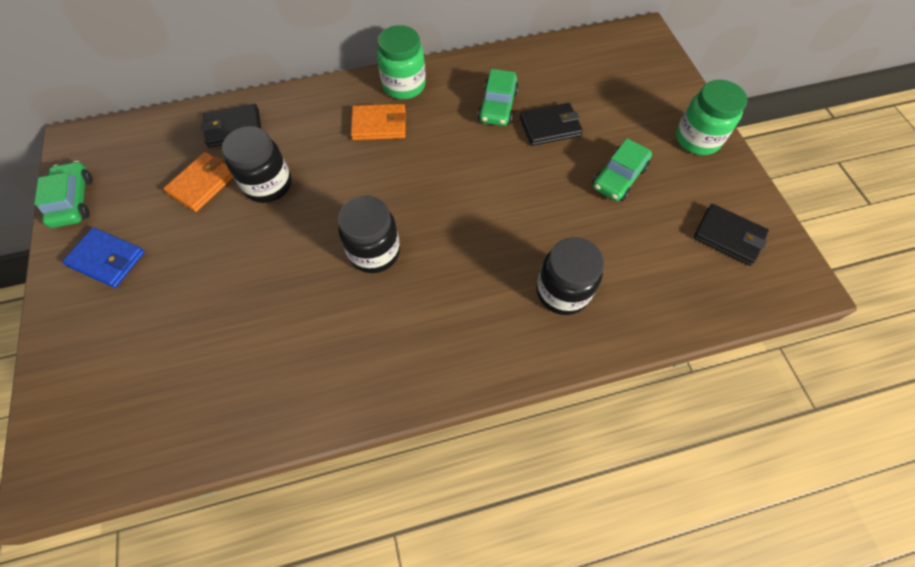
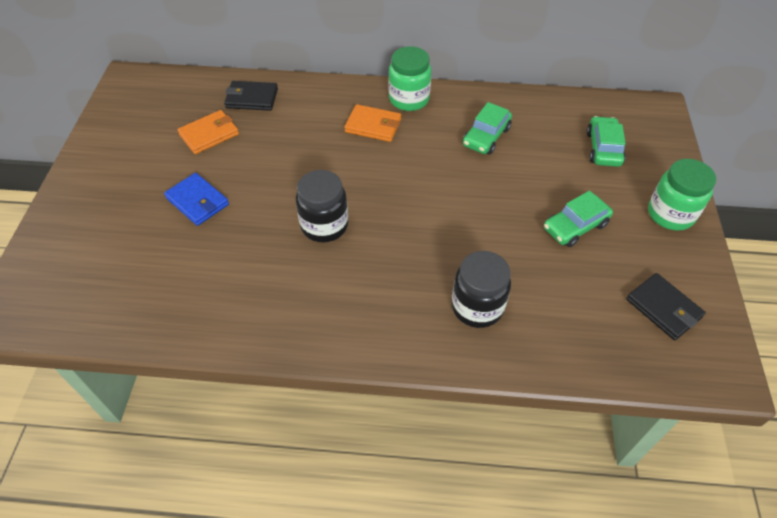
camera: 20 degrees right, 10 degrees down
(73, 201) = (107, 121): green car -> green car (603, 148)
(107, 259) = (114, 171): blue wallet -> blue wallet (197, 201)
(268, 185) = (260, 149): black jar -> none
(550, 127) = (528, 166): black wallet -> none

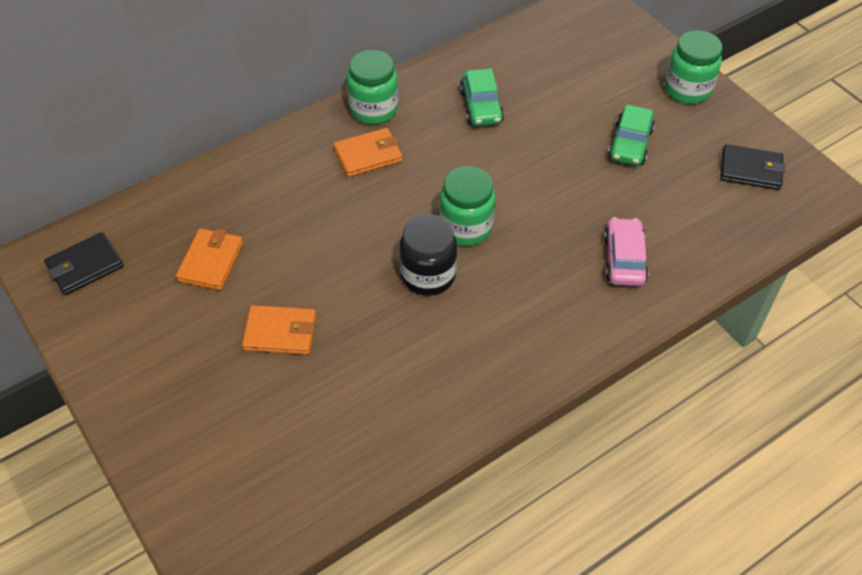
camera: 40 degrees left, 0 degrees up
(197, 201) = (280, 333): blue wallet -> orange wallet
(252, 98) = (212, 198): black wallet -> black wallet (85, 266)
(385, 210) = (466, 227): none -> green jar
(477, 307) = (624, 259): black jar -> pink car
(603, 148) = (586, 61): green car -> none

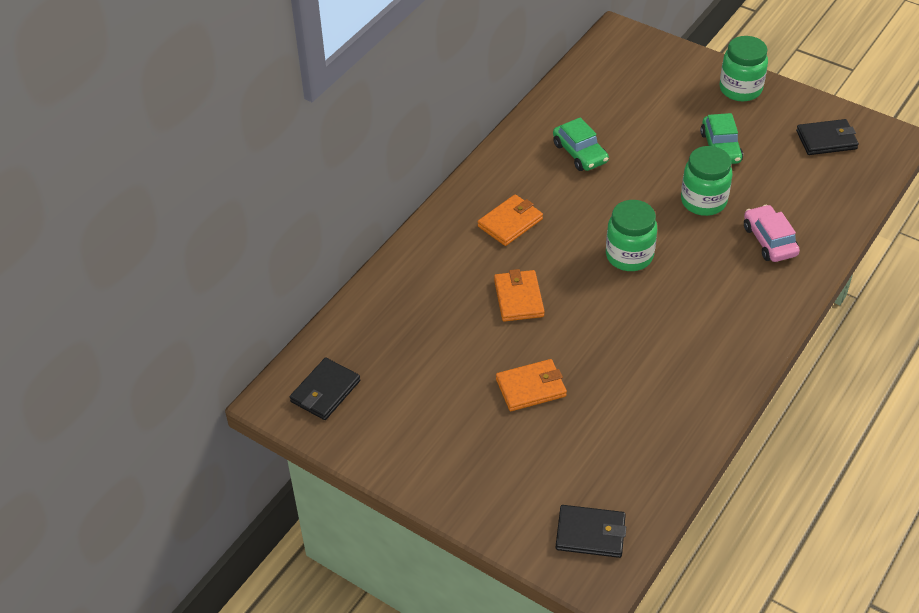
camera: 20 degrees left, 5 degrees down
(211, 262) = (433, 352): orange wallet -> orange wallet (519, 298)
(239, 515) = (590, 534): none -> black wallet
(373, 109) = (490, 183): green jar -> green jar (703, 201)
(428, 275) = (622, 303): black jar -> none

